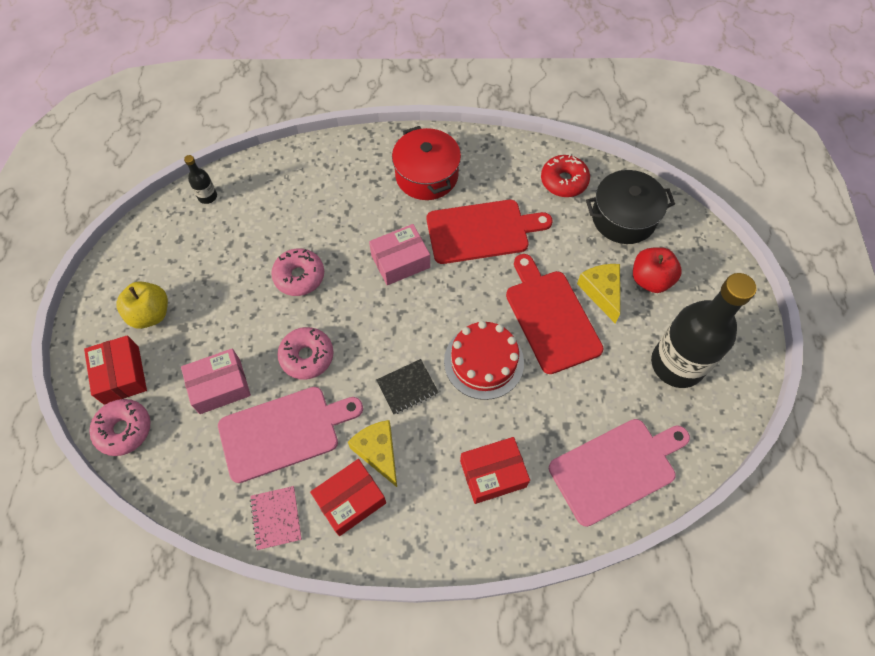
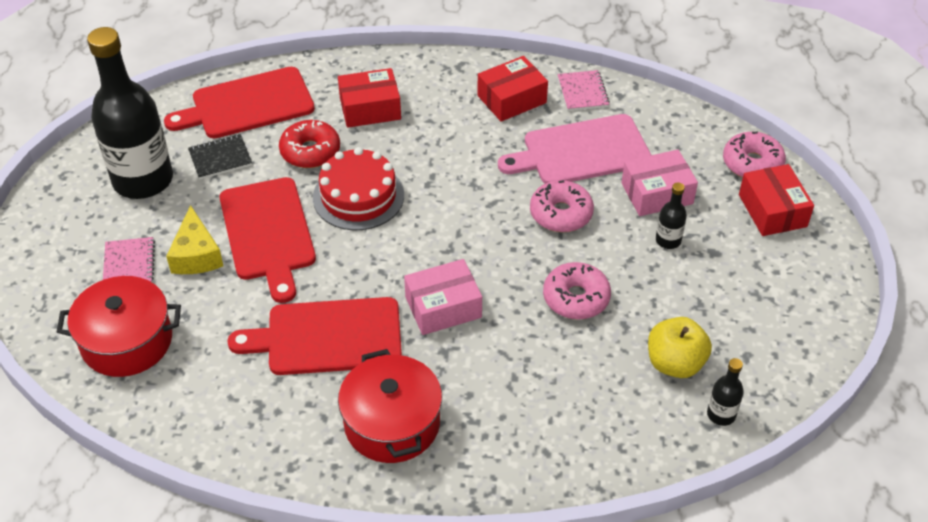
camera: 175 degrees left, 15 degrees down
(150, 314) = (758, 268): yellow apple -> yellow apple (675, 363)
(219, 336) = (668, 240): none -> black bottle
(378, 452) = (483, 130): yellow cheese -> none
(407, 387) = (448, 179): black notebook -> black notebook (220, 158)
(564, 181) = (189, 399): red donut -> red donut (310, 151)
(616, 468) = (247, 105): pink cutting board -> red cutting board
(623, 217) = (127, 341): black pot -> red pot
(650, 279) = (129, 264): red apple -> pink notebook

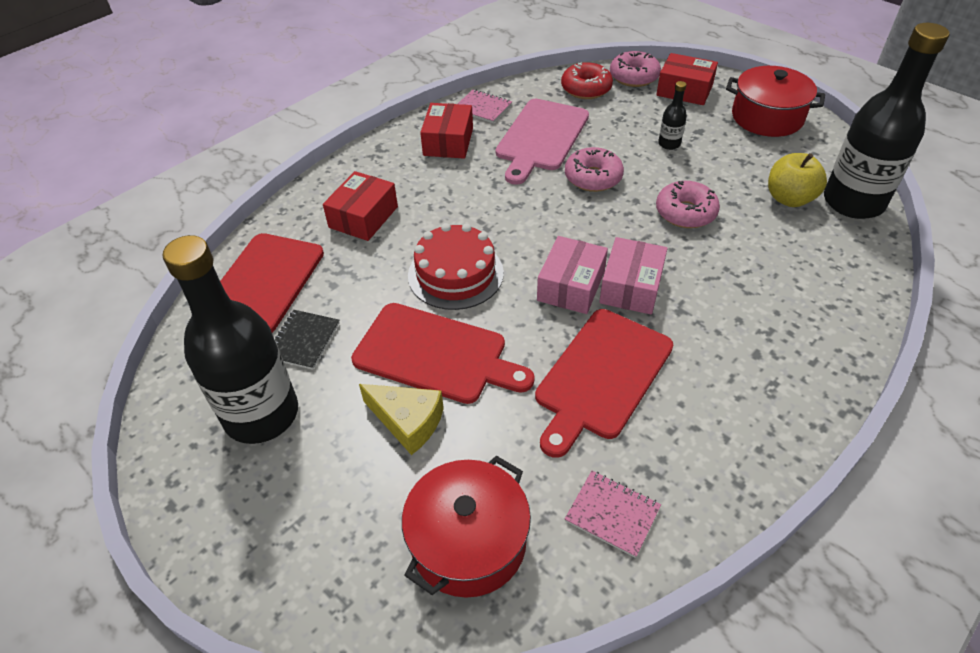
camera: 50 degrees left, 0 degrees up
(129, 264) = (363, 485): pink notebook -> pink notebook (612, 514)
(310, 151) = (369, 277): red donut -> red donut (586, 89)
(392, 423) = (736, 383): red pot -> red pot (767, 117)
(657, 193) = (619, 126): pink box -> pink box (571, 286)
(721, 414) = (853, 202): black bottle -> black bottle, size x2.45

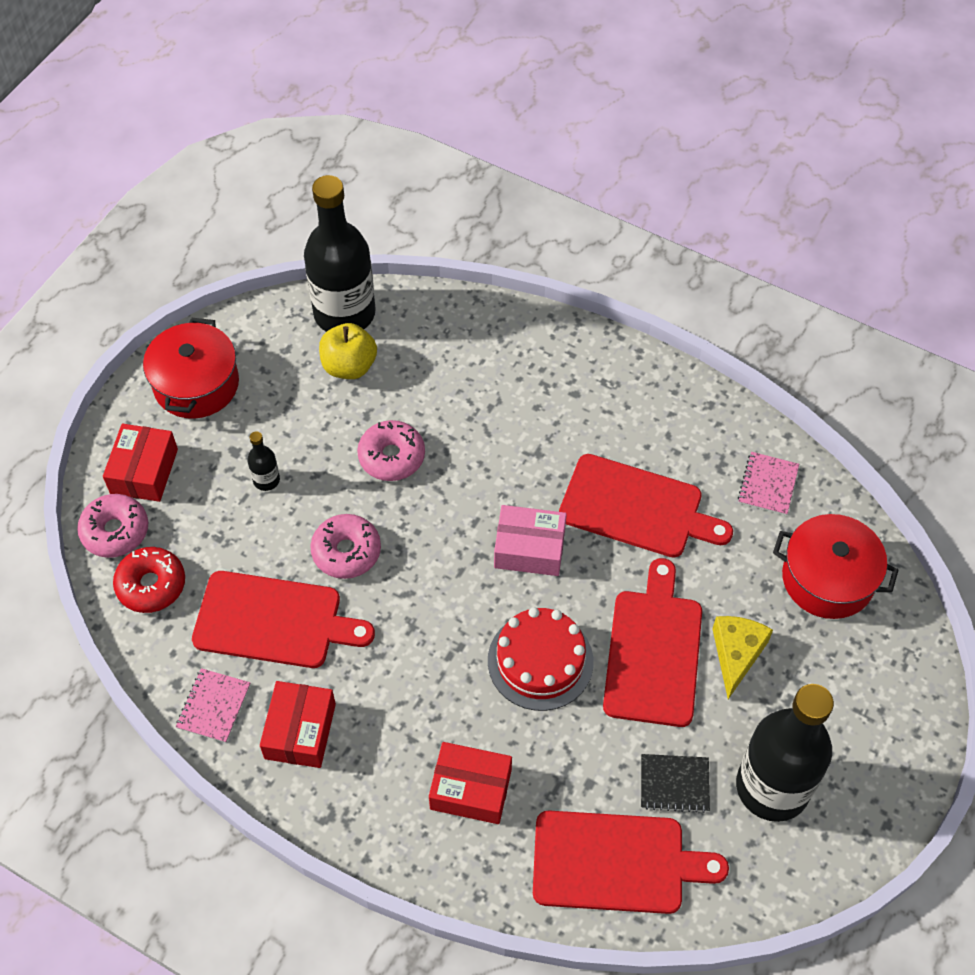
camera: 105 degrees left, 10 degrees up
(448, 142) = (300, 731): red box -> red box turned 75 degrees counterclockwise
(541, 138) = (274, 620): pink cutting board -> red cutting board
(631, 287) = (517, 496): pink box -> none

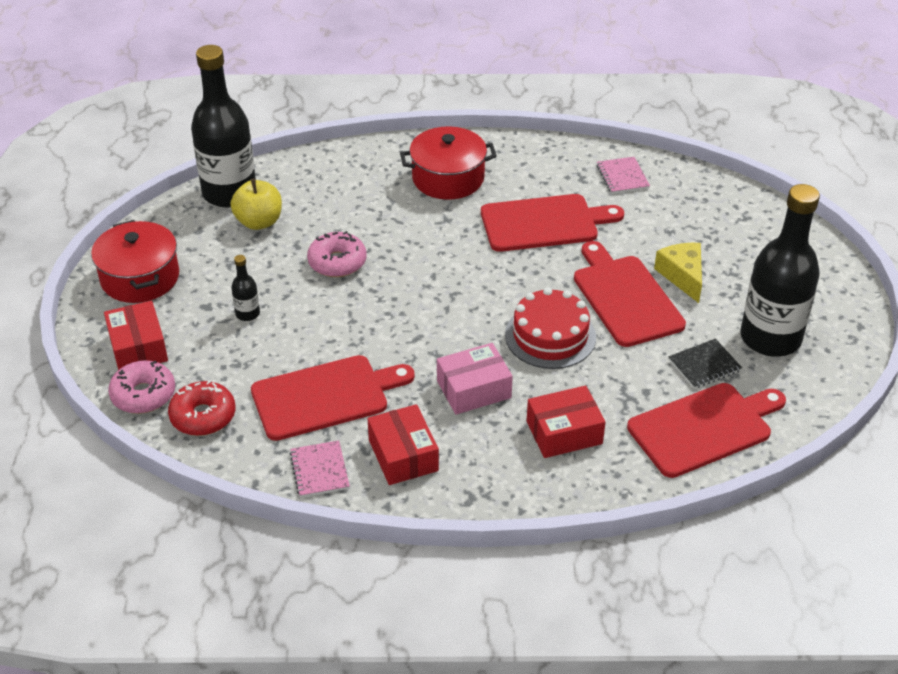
camera: 30 degrees left, 15 degrees down
(346, 551) = (349, 331): pink donut -> none
(529, 548) = (487, 275): pink box -> pink box (474, 389)
(828, 578) = (706, 211): red pot -> red pot (448, 178)

